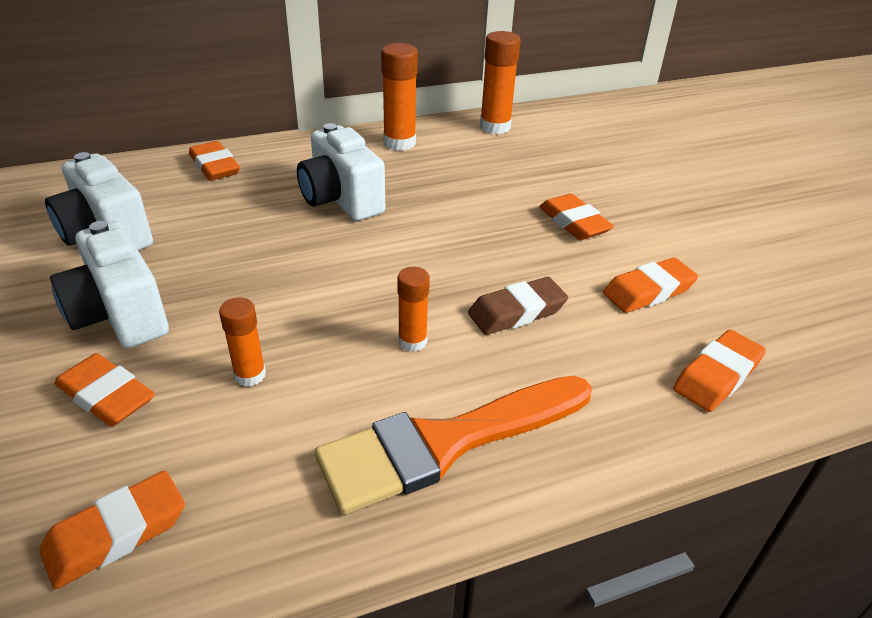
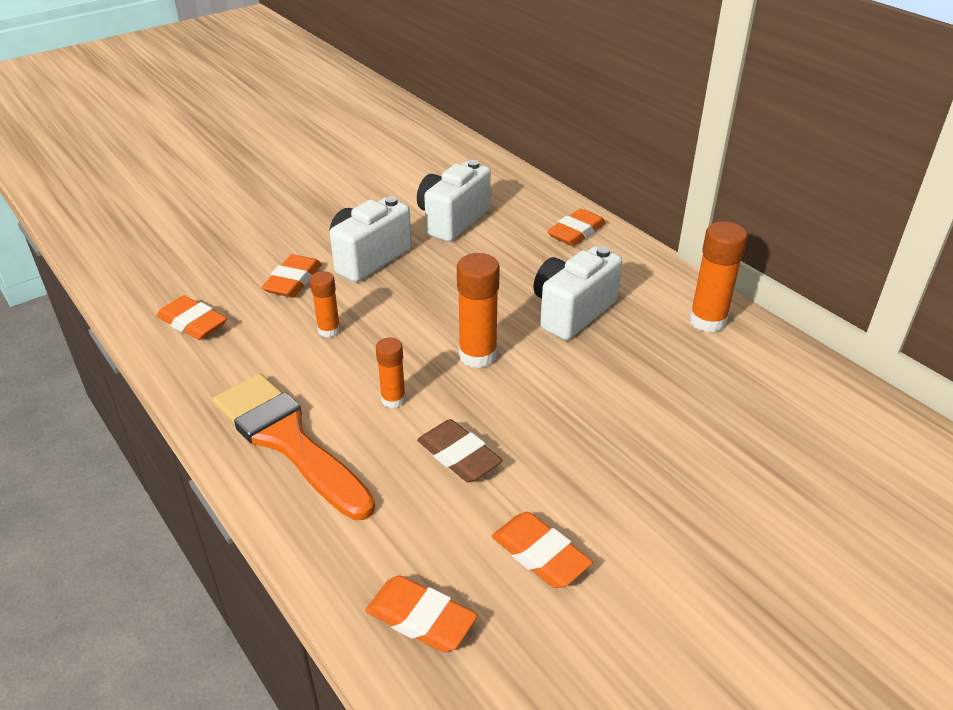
camera: 75 degrees right, 0 degrees up
(495, 127) = (811, 383): orange glue stick -> orange glue stick (478, 355)
(574, 222) = (639, 479): orange eraser -> none

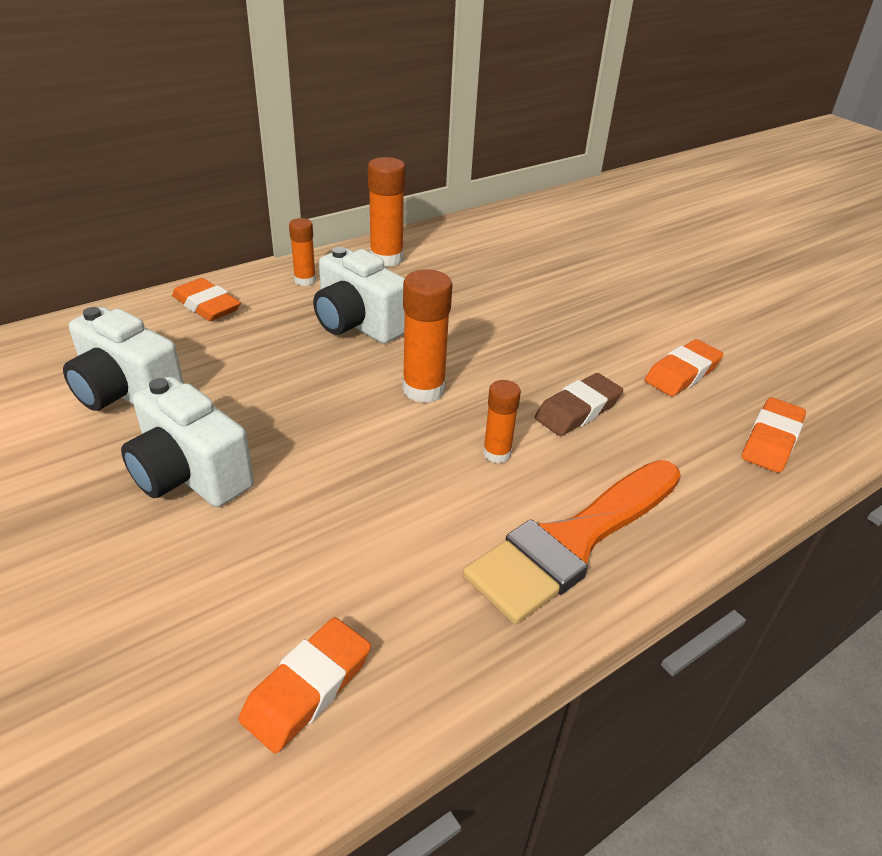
camera: 90 degrees left, 0 degrees up
(293, 281) = (222, 558): orange eraser -> none
(329, 330) = (358, 512): orange glue stick -> orange glue stick (305, 280)

